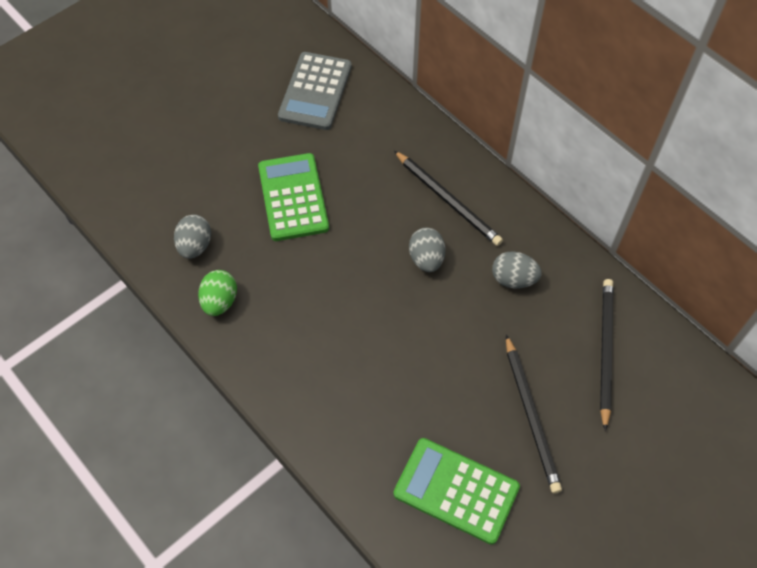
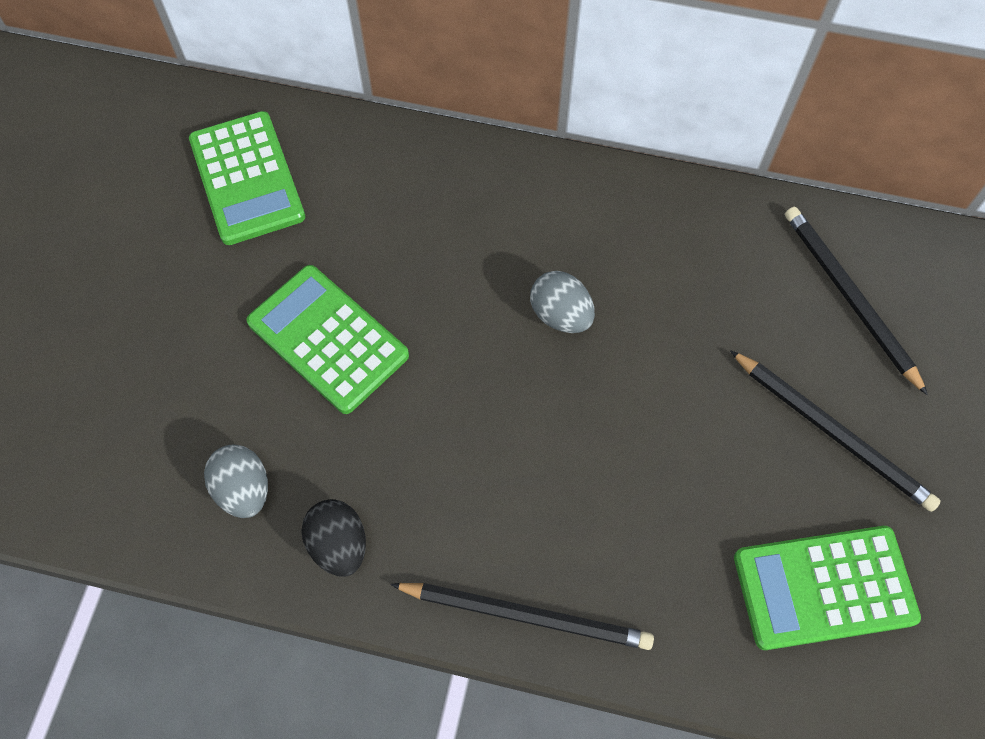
camera: 35 degrees left, 5 degrees up
(220, 301) = (339, 544): green egg -> black egg
(315, 91) = (247, 178): grey calculator -> green calculator
(448, 200) = (528, 223): black pencil -> black pencil (526, 615)
(513, 279) = (682, 275): grey egg -> none

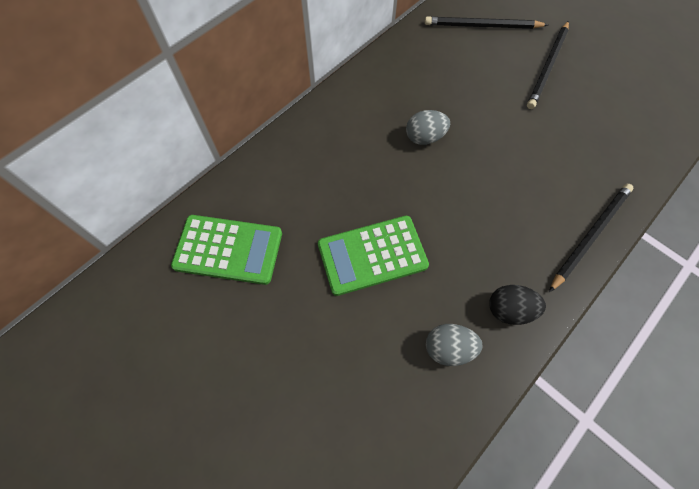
camera: 60 degrees left, 0 degrees up
(824, 587) = (623, 109): green calculator -> none
(832, 432) = (547, 67): black pencil -> black pencil turned 135 degrees clockwise

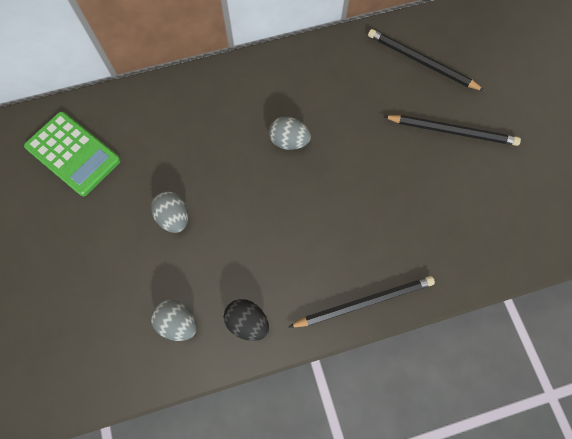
camera: 30 degrees right, 5 degrees up
(372, 255) = (174, 217): green calculator -> grey egg
(547, 67) = (452, 131): black pencil -> black pencil turned 135 degrees counterclockwise

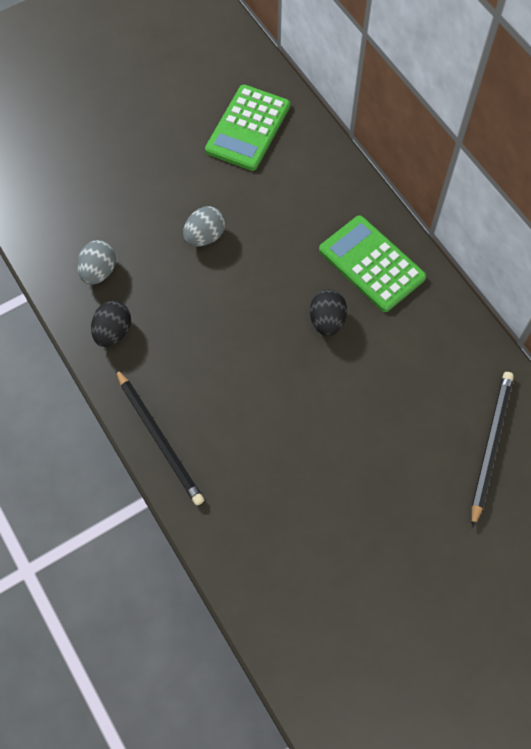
camera: 75 degrees right, 5 degrees down
(247, 95) = (371, 264): none -> green calculator
(289, 141) = (327, 321): grey egg -> black egg
(452, 131) = (401, 499): black pencil -> none

